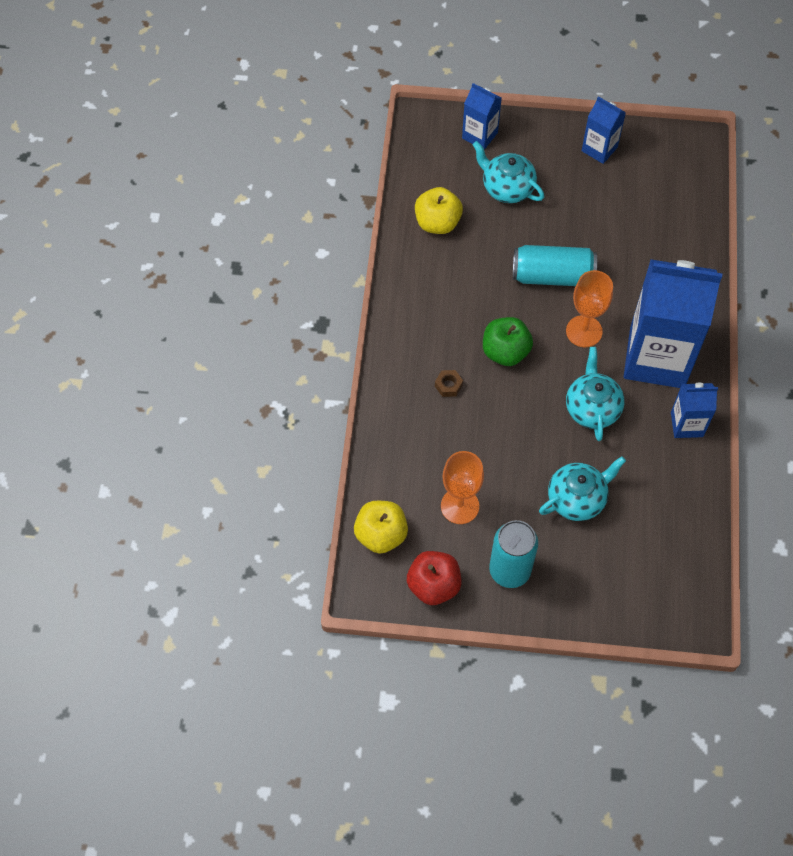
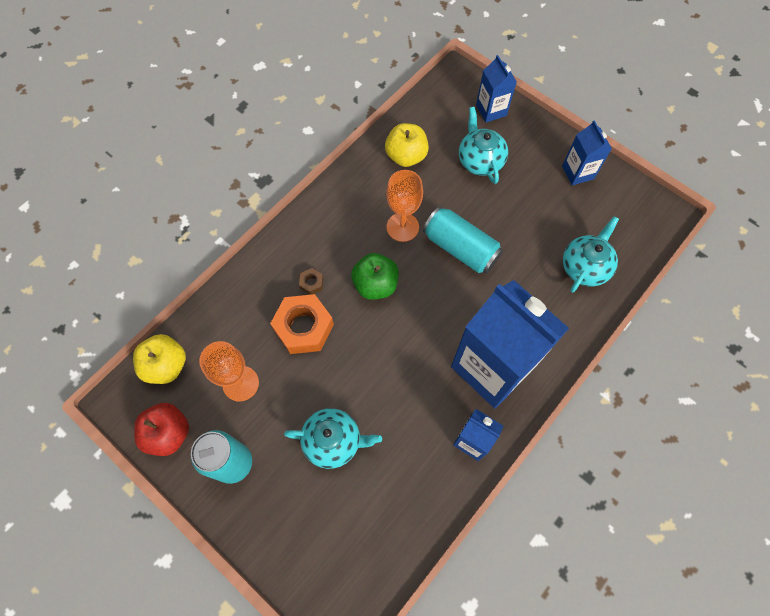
camera: 35 degrees right, 5 degrees up
(474, 426) = (304, 327): none -> orange nut
(584, 331) = (450, 307): orange goblet -> orange goblet (402, 227)
(592, 408) = (406, 374): turquoise teapot -> turquoise teapot (585, 267)

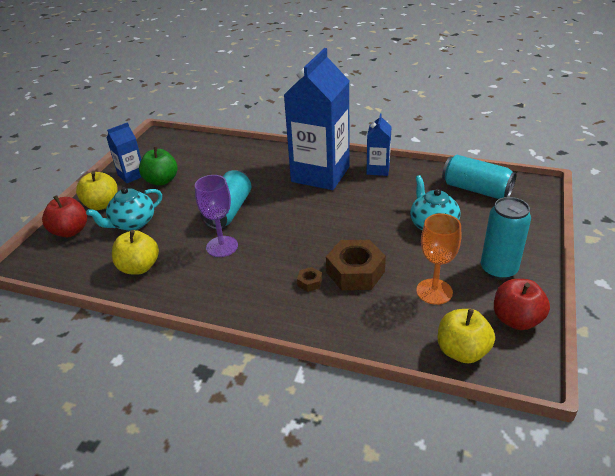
camera: 110 degrees left, 30 degrees down
(304, 327) = (355, 272): orange nut -> brown nut
(373, 537) = (476, 189): none -> turquoise can
(375, 285) = (288, 244): green apple -> green apple (161, 181)
(402, 227) = (222, 246): orange goblet -> purple goblet
(491, 110) = (70, 231): blue carton -> red apple
(527, 139) = (102, 205): none -> yellow apple
(585, 267) = (217, 157): turquoise teapot -> none

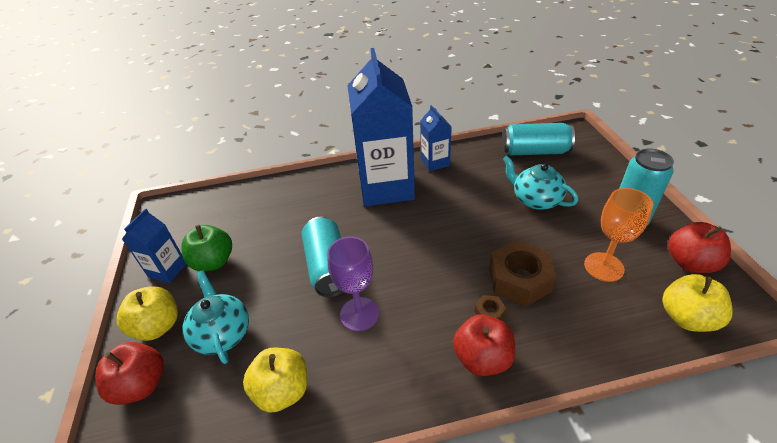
camera: 30 degrees left, 5 degrees up
(132, 223) = (222, 333): turquoise teapot -> turquoise teapot turned 135 degrees clockwise
(275, 305) = (482, 358): none -> red apple

